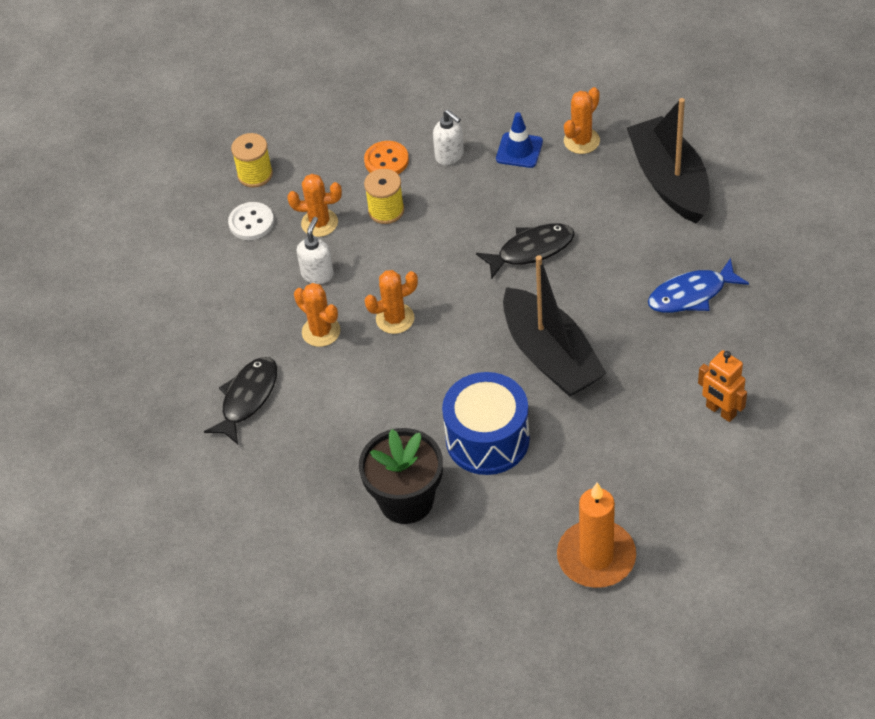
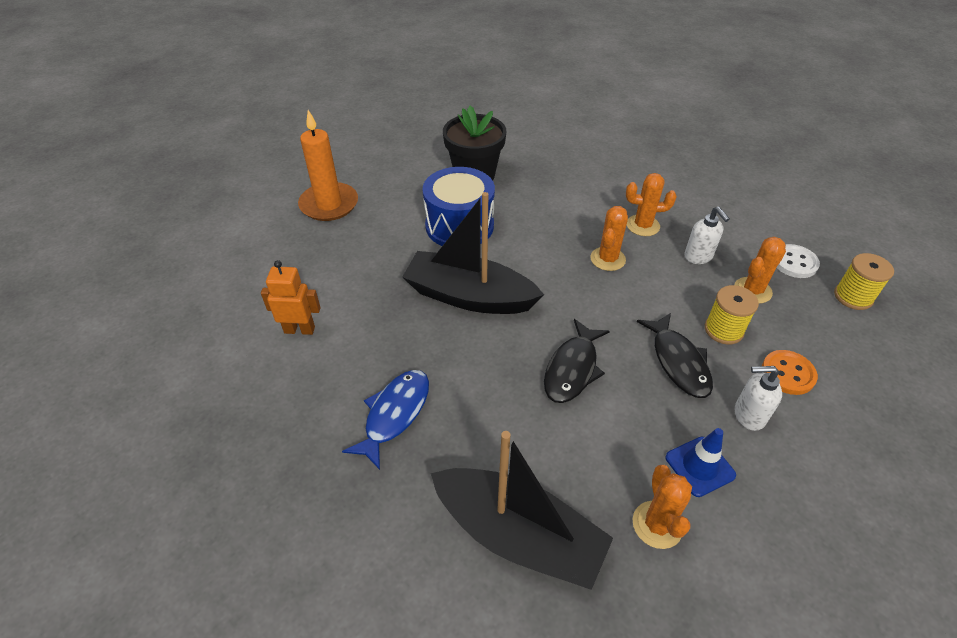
camera: 135 degrees right, 5 degrees down
(247, 398) = (630, 173): black fish -> black fish (678, 362)

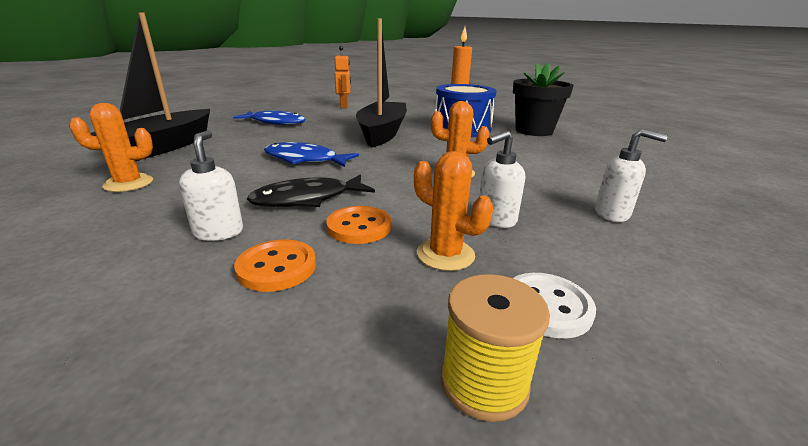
camera: 80 degrees right, 20 degrees down
(572, 369) = (305, 160): black fish -> blue fish
(643, 226) = (529, 190): orange cactus -> none
(680, 200) = (612, 214): none -> white soap dispenser
(700, 466) = (171, 202): blue traffic cone -> none
(723, 330) = (359, 227): yellow spool -> orange button

